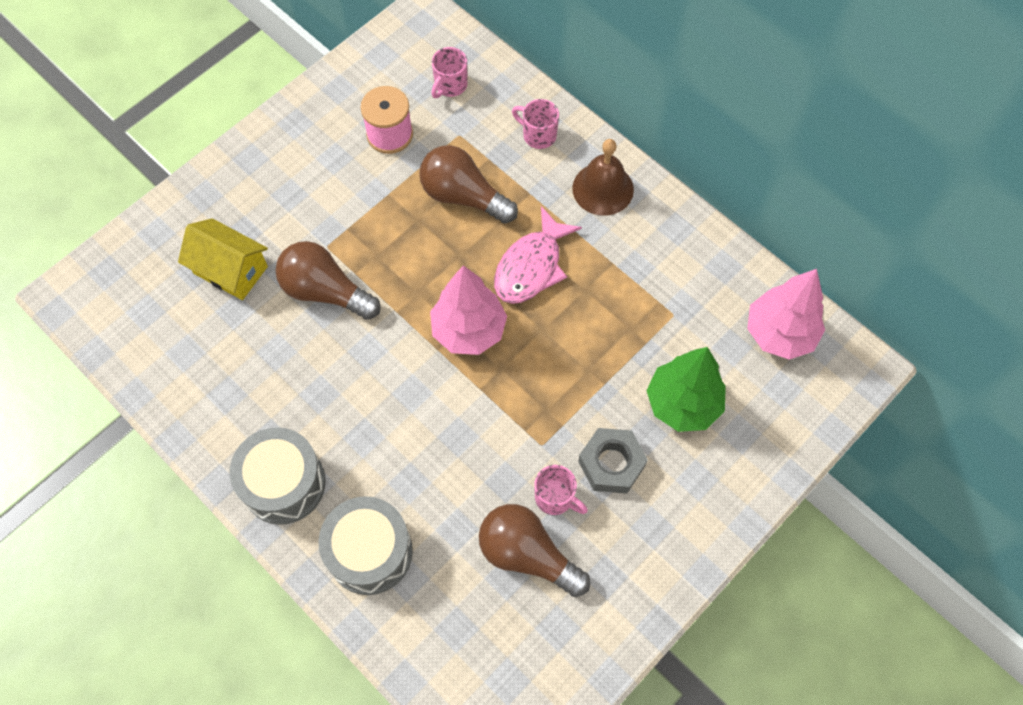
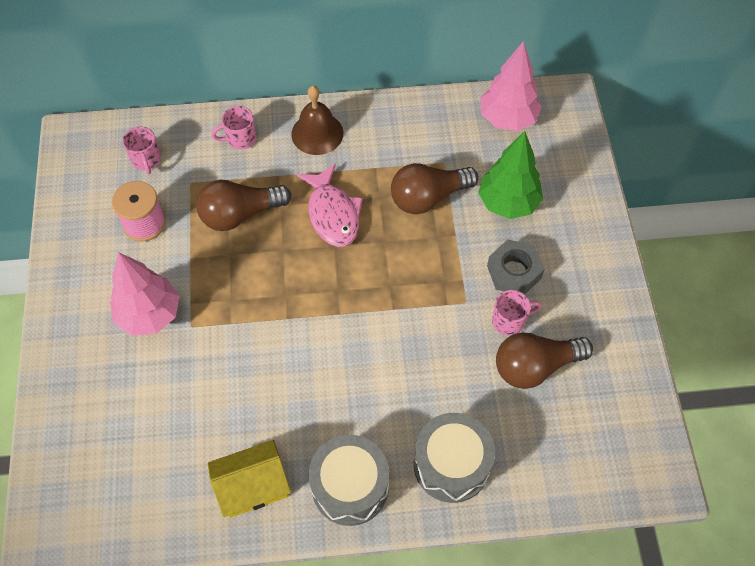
camera: 50 degrees left, 5 degrees down
(230, 270) = (144, 404): yellow house -> yellow house (253, 486)
(326, 291) = (226, 352): brown light bulb -> brown light bulb (428, 197)
(469, 330) = (344, 284): pink tree -> pink tree (150, 314)

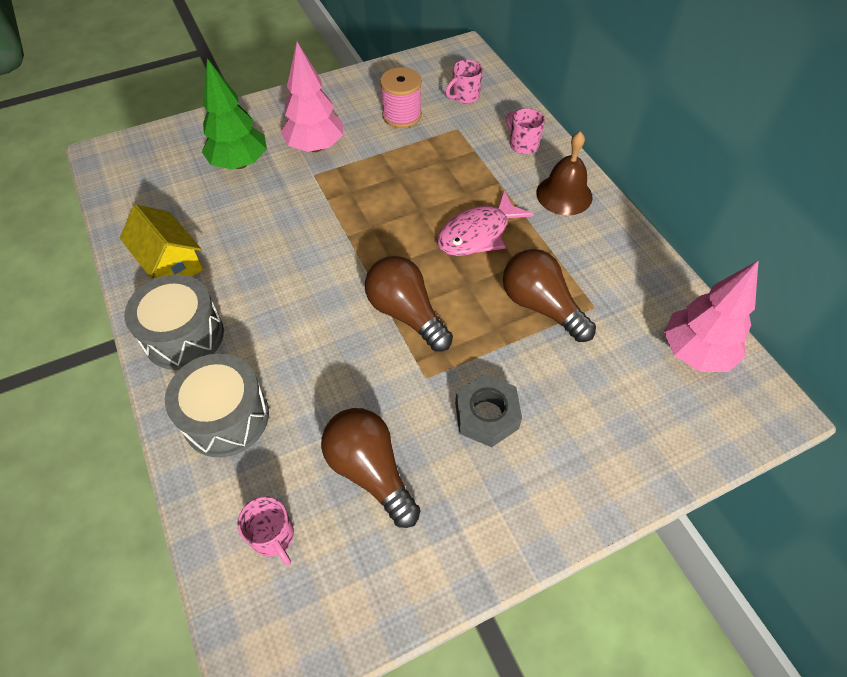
camera: 70 degrees right, 5 degrees down
(240, 214) = (442, 170): brown light bulb -> brown light bulb (406, 313)
(508, 203) = (577, 384): green tree -> green tree (240, 163)
(509, 321) = (419, 428): pink mug -> pink mug (273, 536)

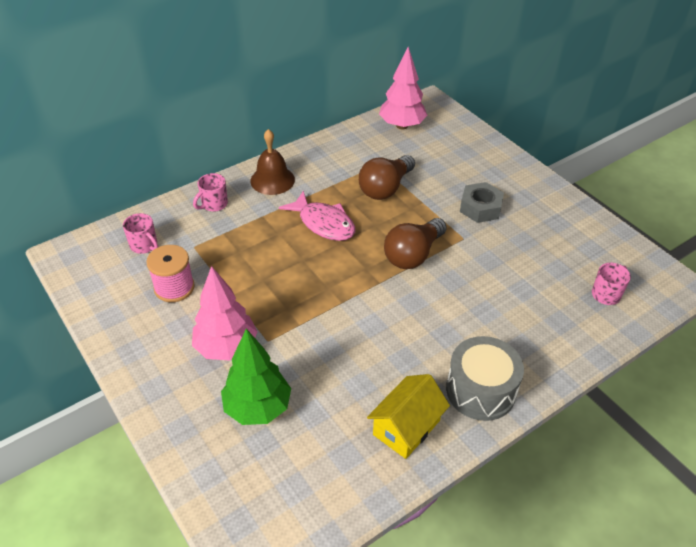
camera: 100 degrees left, 10 degrees down
(226, 417) = (539, 341): grey drum -> none
(370, 471) = (542, 256): brown light bulb -> none

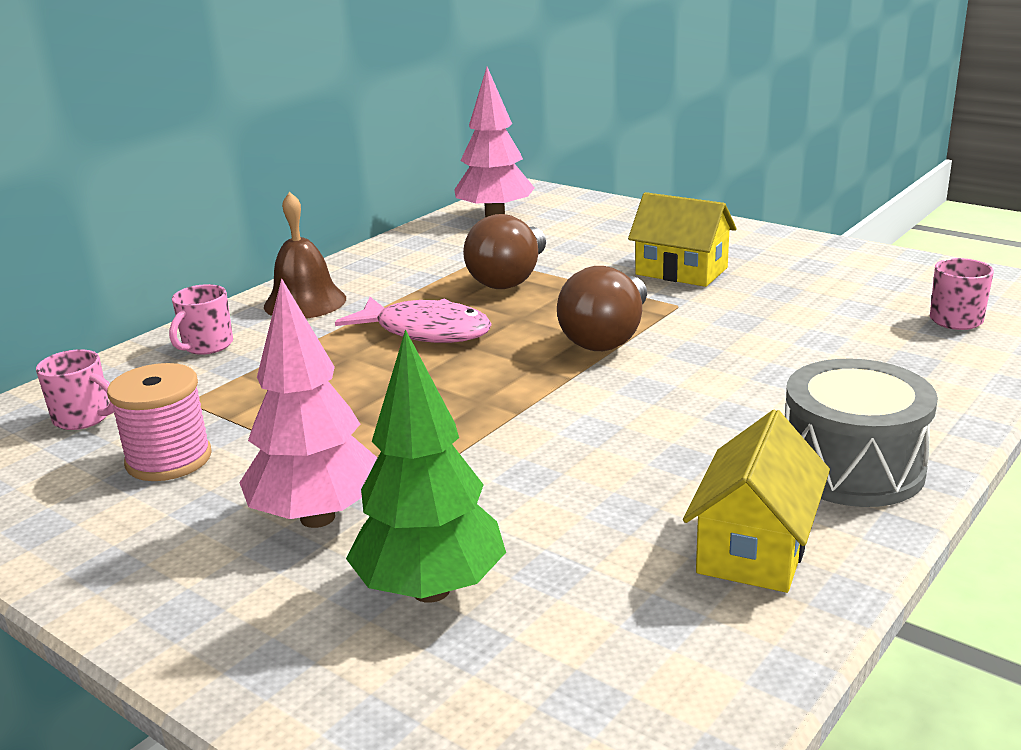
camera: 15 degrees left, 20 degrees down
(480, 208) = (681, 271): grey nut -> yellow house

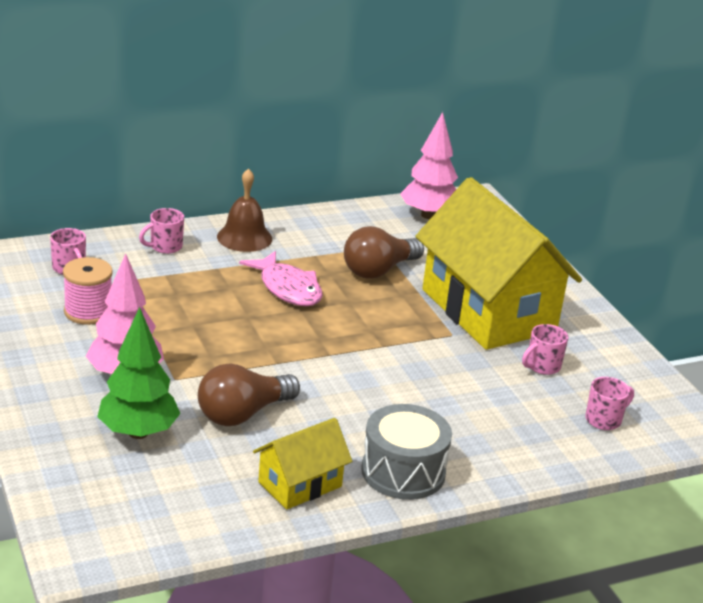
camera: 25 degrees right, 5 degrees up
(607, 336) = (382, 337): brown light bulb -> brown light bulb (243, 414)
(681, 271) = (488, 311): yellow house -> yellow house, size x2.11
(815, 297) = (542, 366): none -> pink mug

